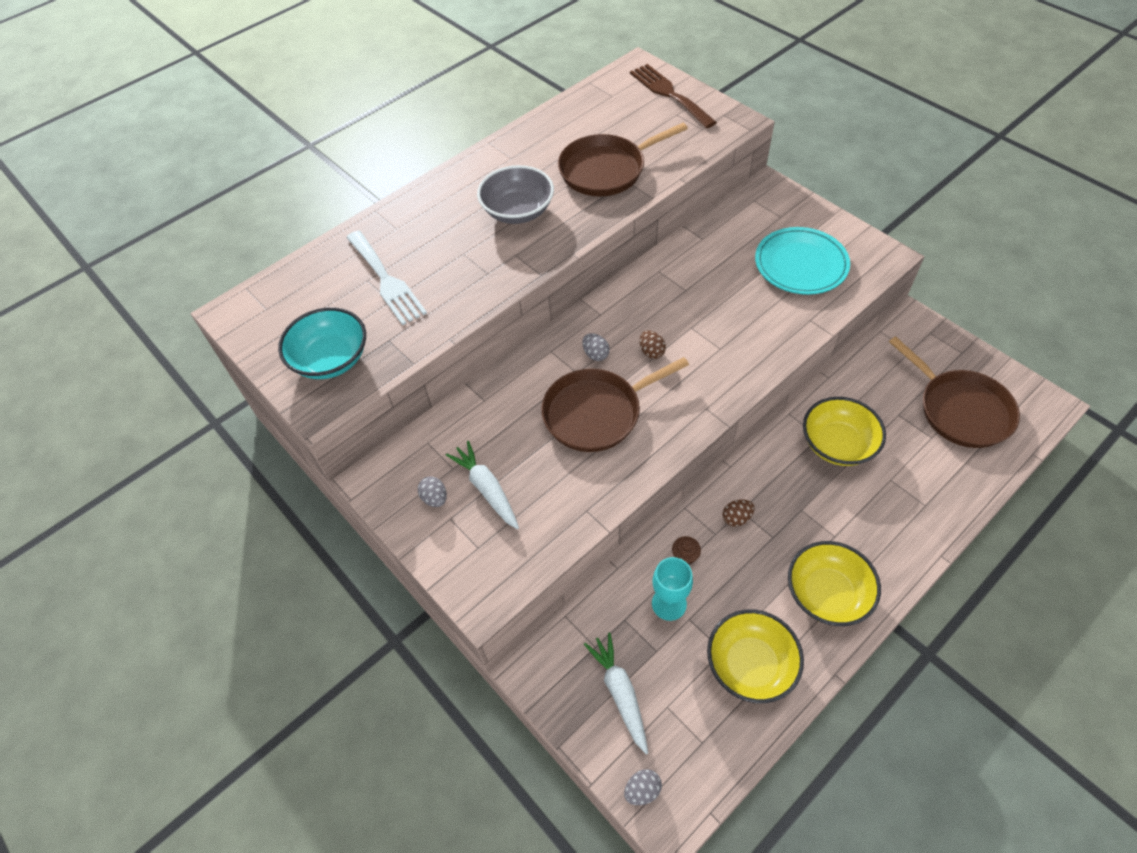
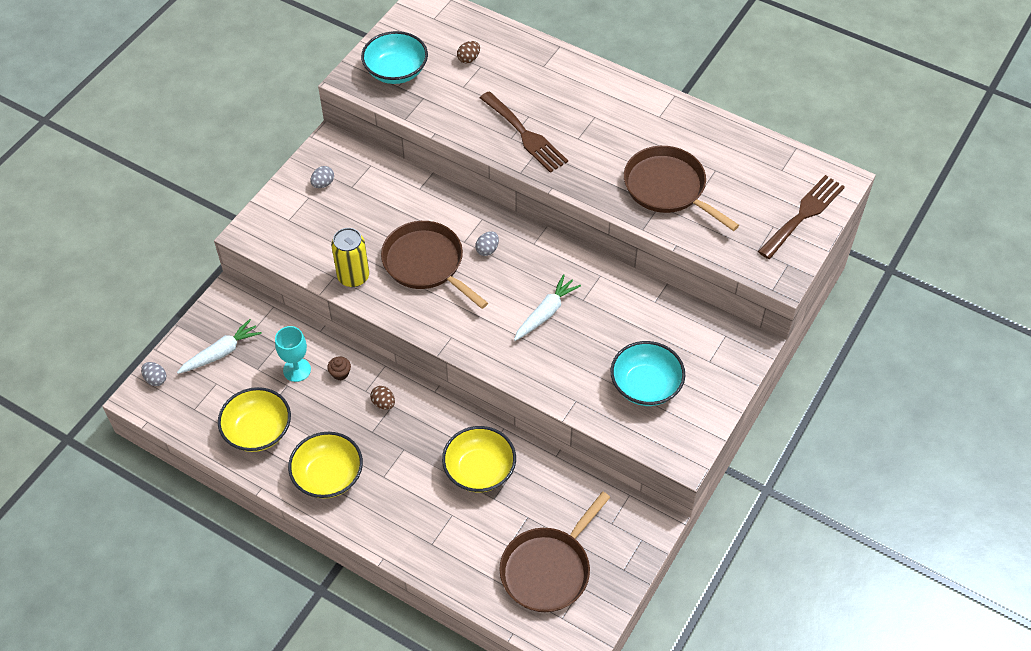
camera: 70 degrees right, 0 degrees up
(386, 280) = (483, 78): white fork -> none
(487, 489) = (338, 212): white carrot -> white carrot (545, 313)
(489, 261) = (525, 135): none -> brown fork
(518, 211) = (591, 138): grey bowl -> none
(593, 489) = (353, 276): none -> yellow can
(651, 352) = (501, 288): brown egg -> brown egg (468, 59)
(800, 265) = (645, 385): turquoise plate -> turquoise bowl

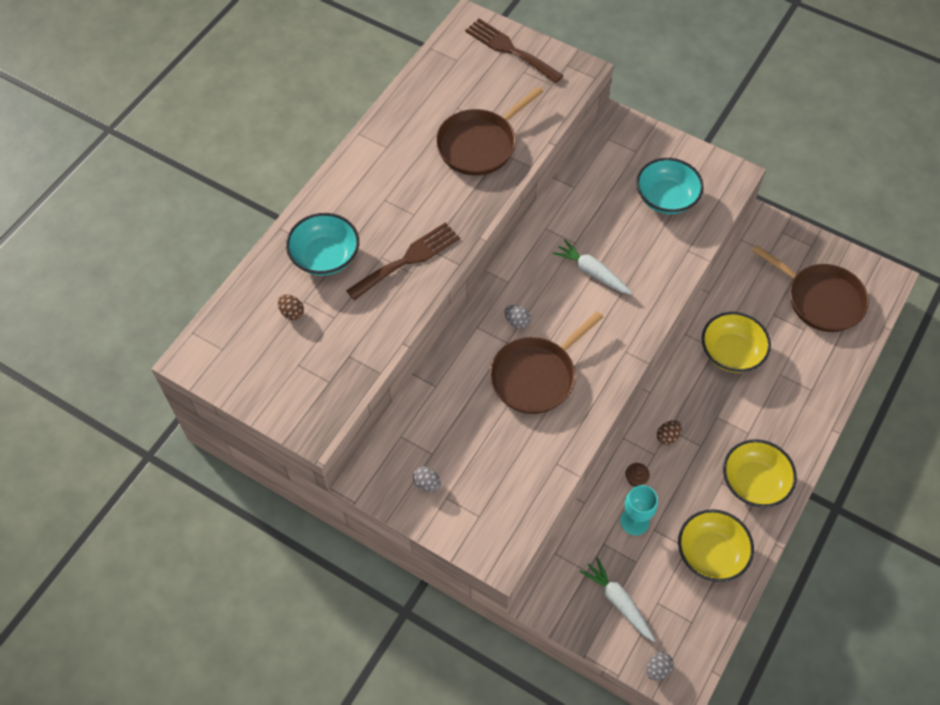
camera: 90 degrees left, 5 degrees up
(353, 276) = (556, 444): yellow can -> none
(396, 71) = (305, 385): turquoise bowl -> turquoise bowl (325, 256)

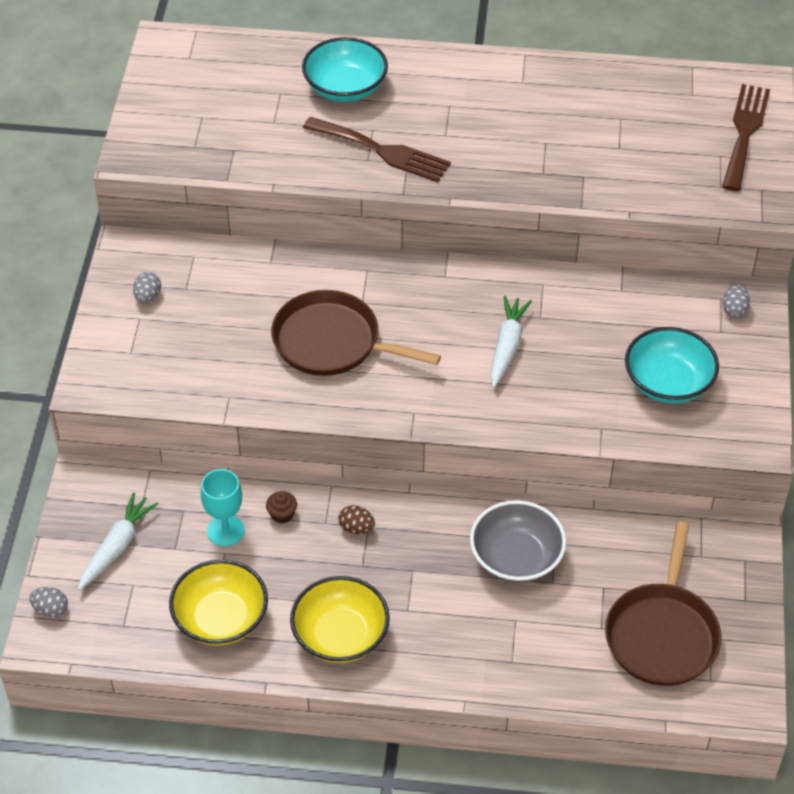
camera: 65 degrees right, 10 degrees down
(292, 313) = (261, 89): brown egg -> none
(479, 144) = (581, 154): brown pan -> none
(517, 321) = (395, 302): grey egg -> grey egg (734, 310)
(731, 352) = (516, 558): yellow bowl -> grey bowl

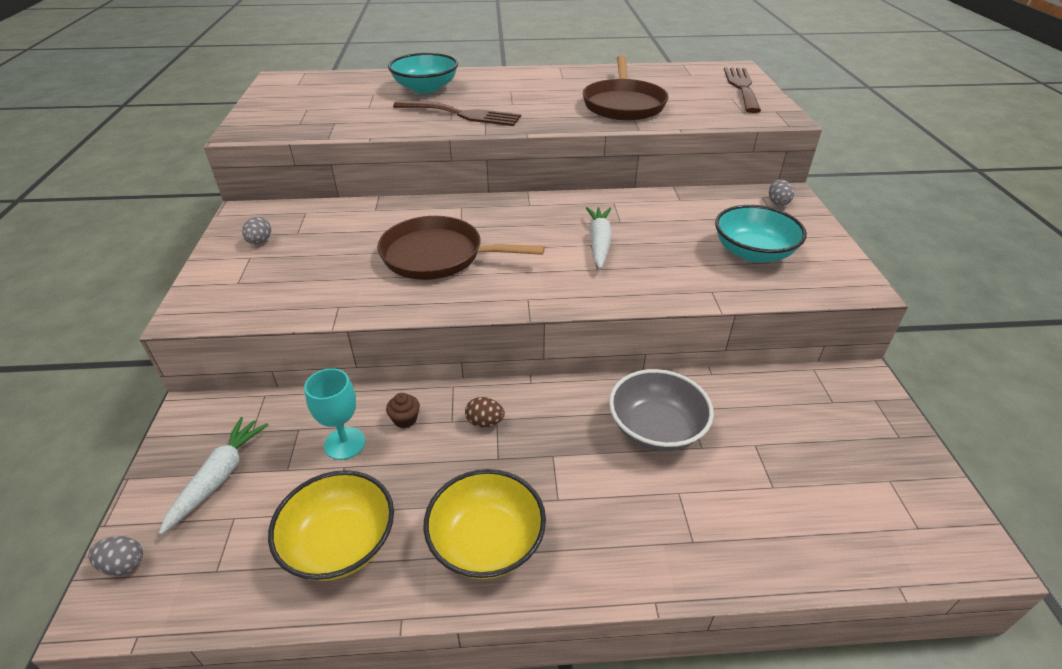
camera: 10 degrees left, 10 degrees down
(662, 634) = (839, 484): brown pan -> brown pan (623, 104)

